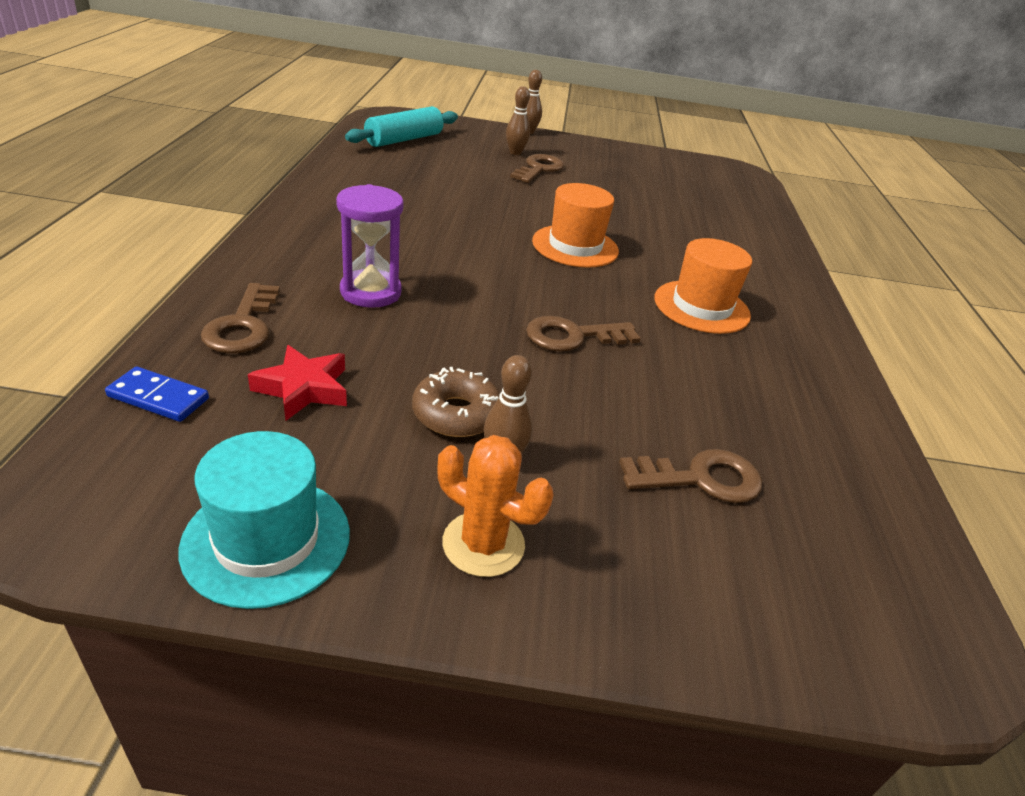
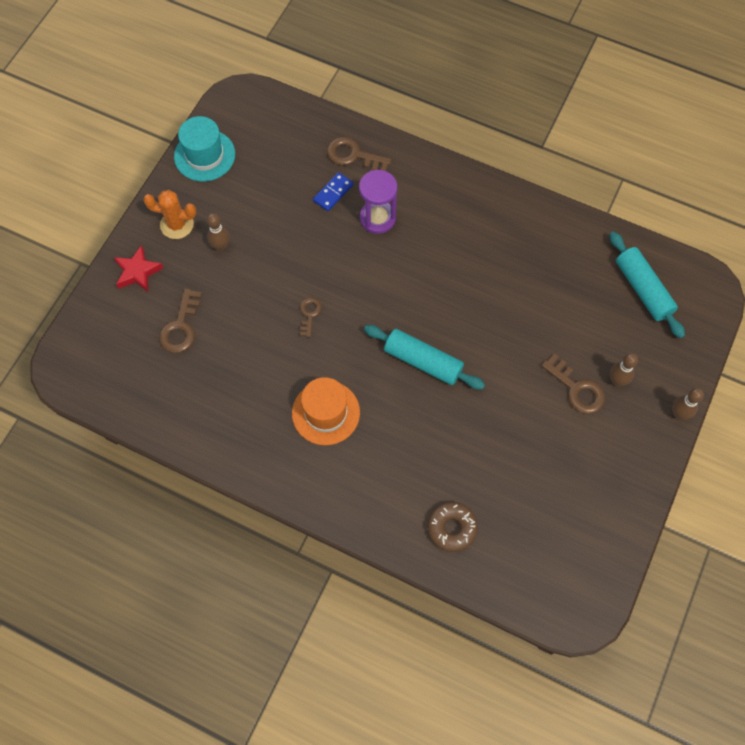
camera: 115 degrees right, 30 degrees up
(158, 398) = (300, 123): blue domino -> blue domino (333, 193)
(303, 389) = (293, 176): red star -> red star (137, 272)
(456, 414) = (257, 235): brown donut -> brown donut (451, 528)
(483, 544) = (177, 224): orange cactus -> orange cactus turned 45 degrees clockwise
(573, 336) = (309, 314): brown key -> brown key, size x0.62
(575, 246) = (423, 361): orange hat -> turquoise rolling pin

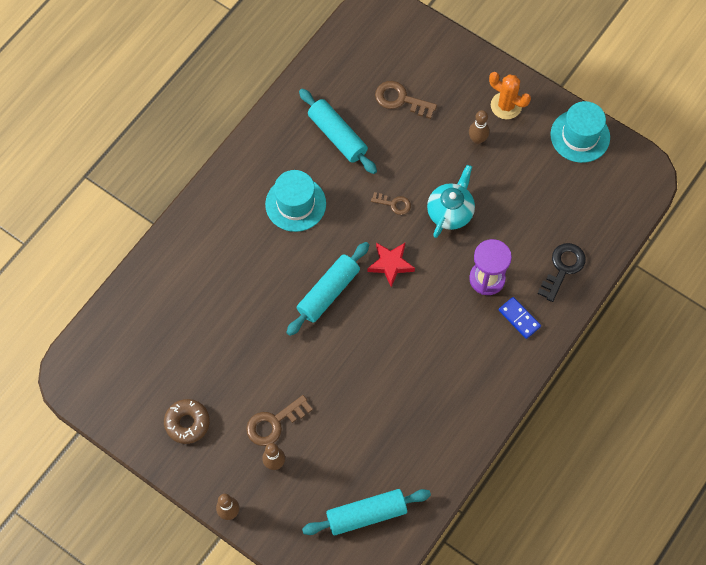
camera: 100 degrees right, 0 degrees up
(137, 272) = (461, 70): red star -> red star (390, 264)
(177, 224) = (506, 106): orange cactus -> orange cactus turned 75 degrees counterclockwise
(235, 384) = (337, 136): none -> turquoise rolling pin
(309, 260) = (450, 211): none -> turquoise teapot
(326, 413) = (295, 204): orange hat -> turquoise hat
(333, 193) = (522, 243): blue domino -> blue domino (519, 318)
(353, 155) = (563, 268): brown key -> black key
(451, 528) = (169, 287): brown donut -> brown donut (187, 423)

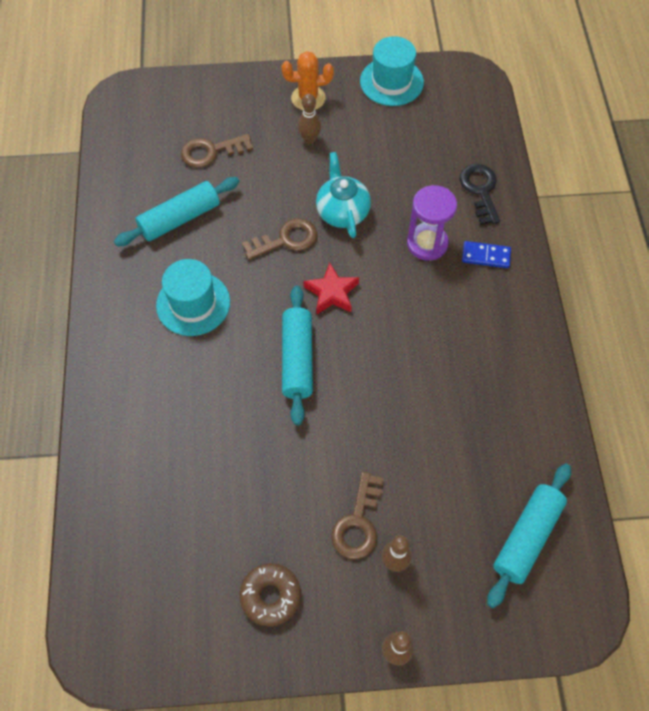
camera: 40 degrees left, 5 degrees down
(337, 136) = (180, 219): turquoise rolling pin -> turquoise rolling pin turned 45 degrees counterclockwise
(394, 204) = (286, 240): brown key -> brown key, size x1.62

